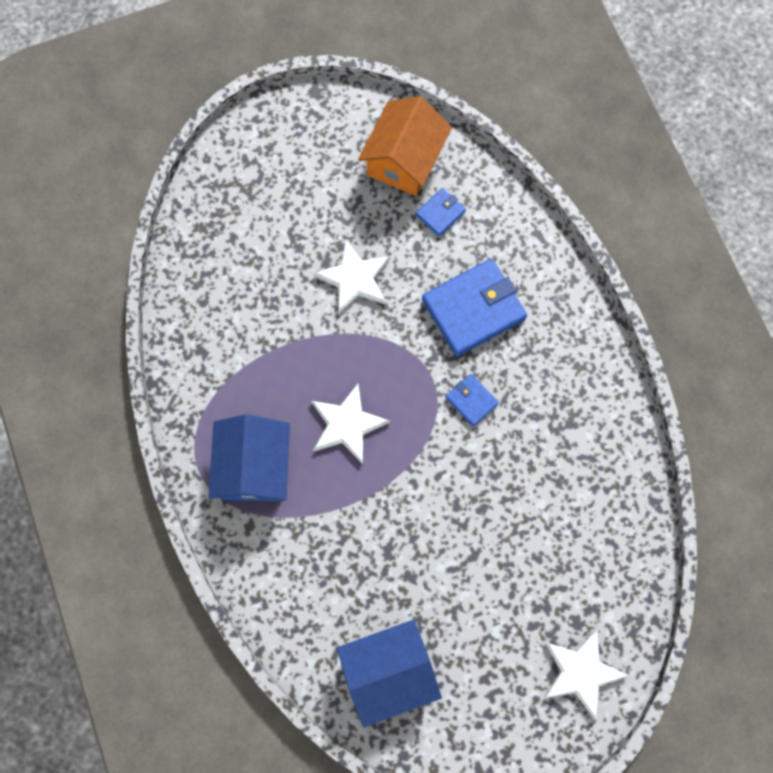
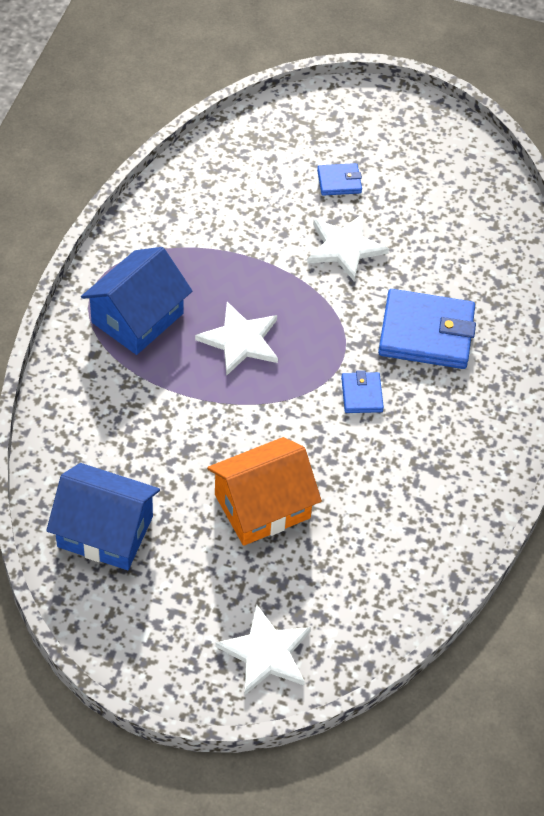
camera: 35 degrees right, 20 degrees down
(404, 160) = (467, 195): orange house -> orange house (262, 506)
(440, 213) = (462, 250): blue wallet -> blue wallet (339, 181)

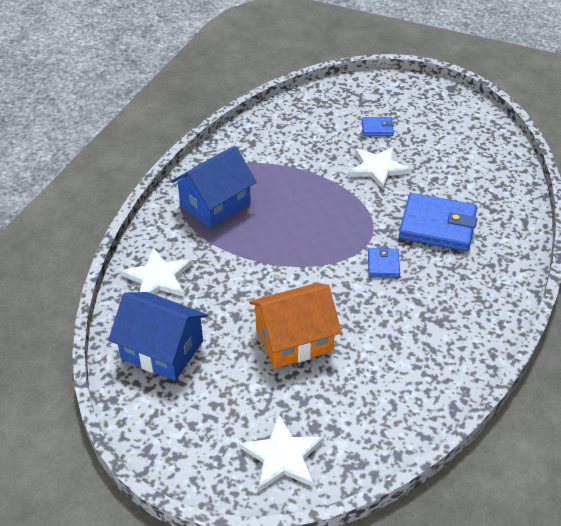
camera: 10 degrees right, 10 degrees down
(240, 340) = (291, 223): white star -> white star (158, 278)

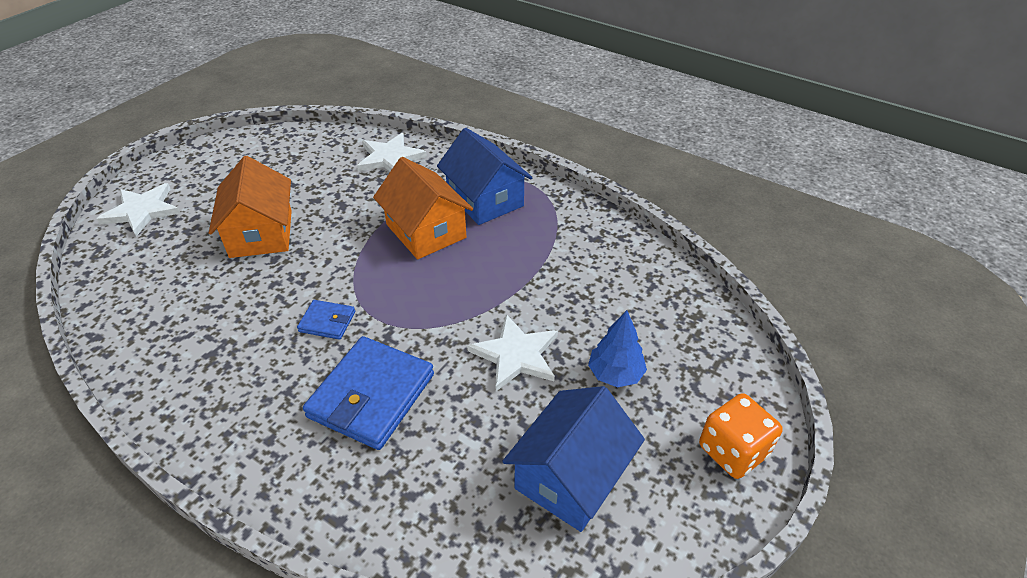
camera: 100 degrees right, 0 degrees up
(162, 350) = (301, 156): blue house -> blue house (571, 476)
(265, 232) = (426, 231): none -> orange house
(377, 128) = (615, 374): blue wallet -> blue tree
(412, 89) = (733, 451): none -> orange dice

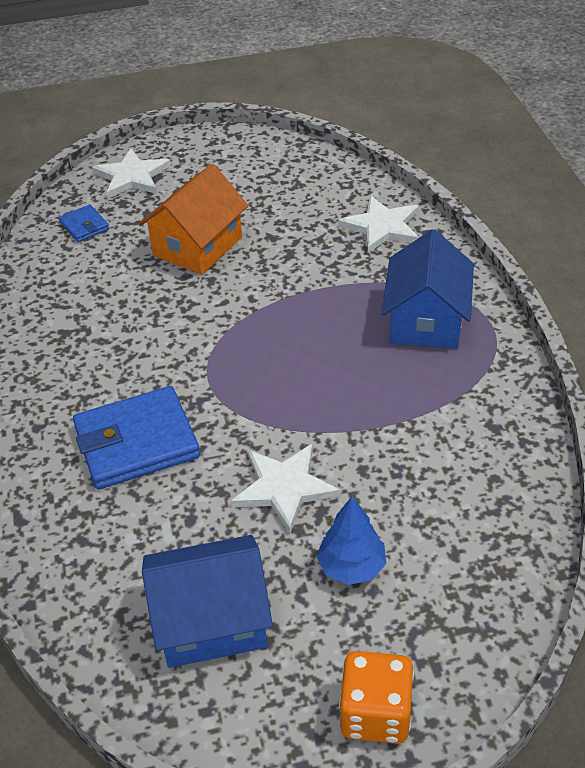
camera: 45 degrees right, 0 degrees up
(327, 322) = (168, 358): blue wallet -> blue wallet (84, 226)
(426, 231) = (334, 322): orange house -> none

